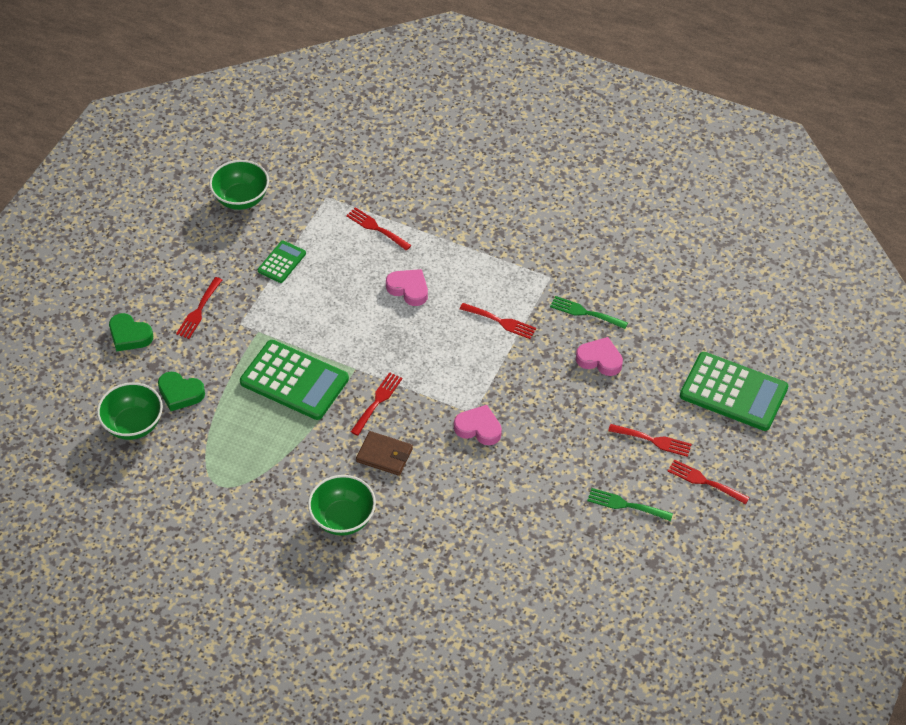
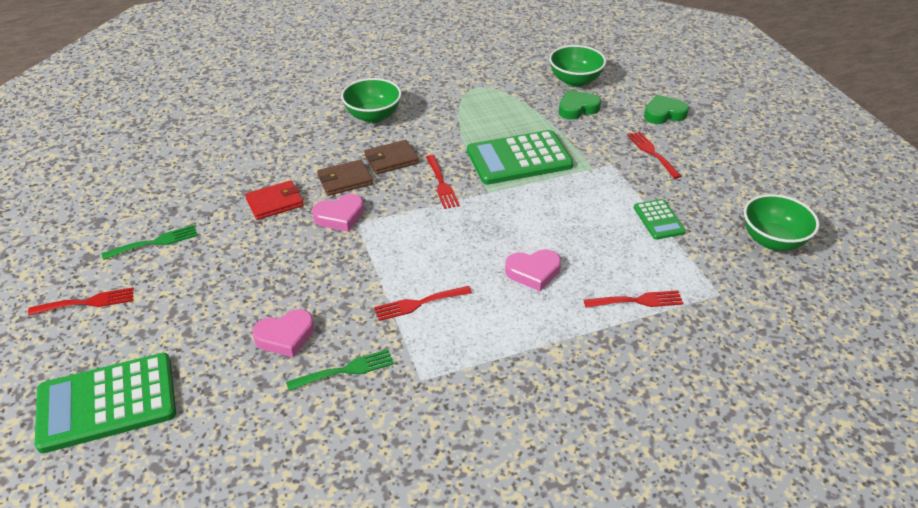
camera: 135 degrees right, 10 degrees down
(440, 461) = (345, 180): none -> brown wallet
(511, 478) = (275, 203): none -> red wallet
(653, 440) = (167, 303): red fork -> none

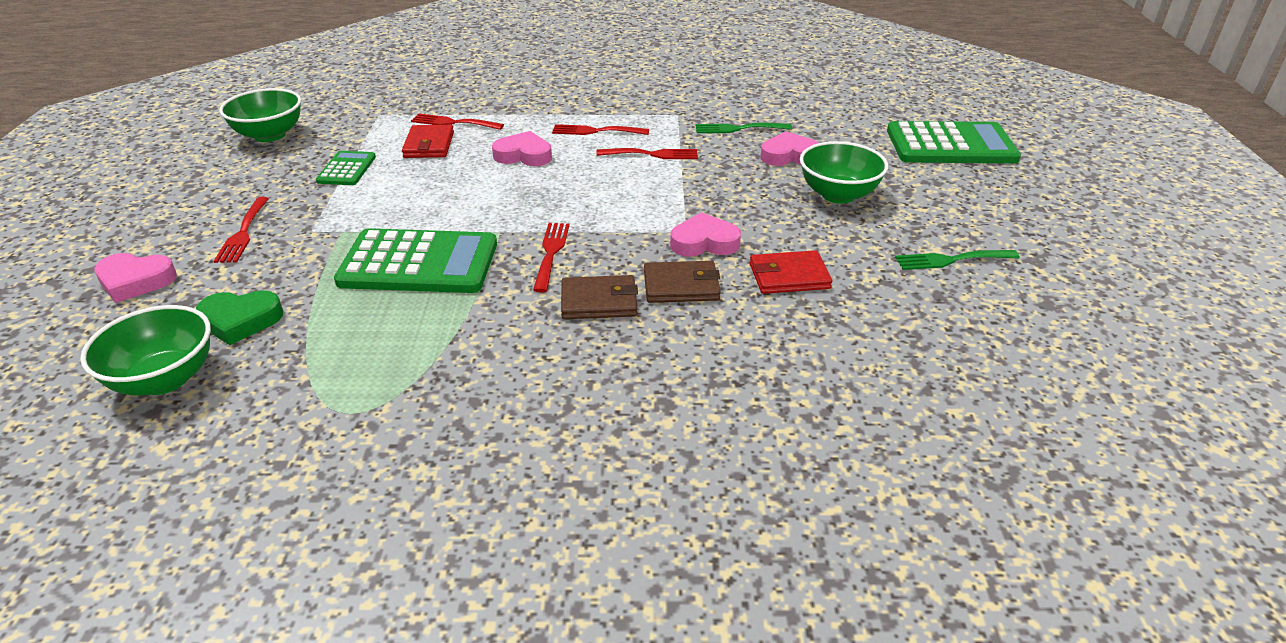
camera: 160 degrees left, 5 degrees down
(87, 302) = (1010, 216): red fork -> red fork (596, 131)
(373, 116) = (586, 390): green bowl -> green bowl (838, 195)
(626, 264) = (429, 145): none -> red wallet
(664, 114) = (135, 281): green heart -> pink heart

